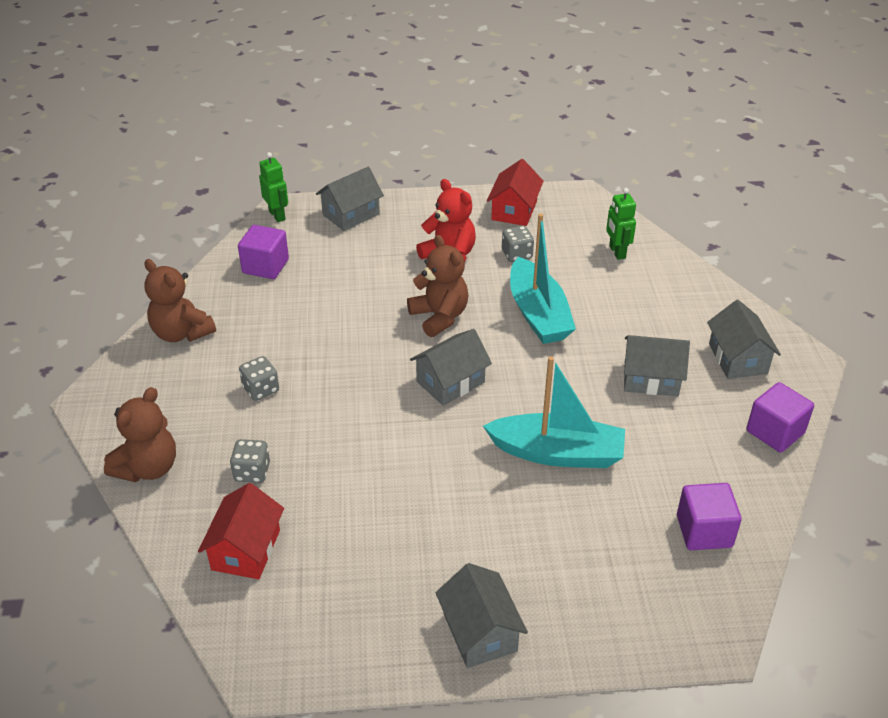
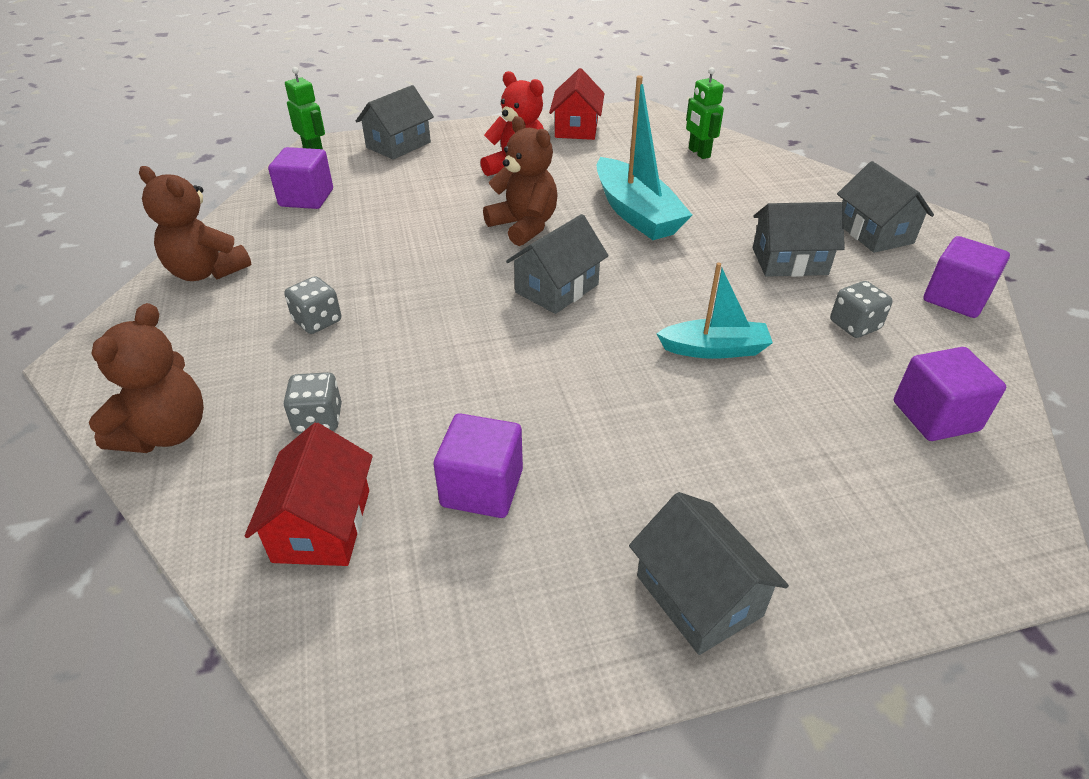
camera: 10 degrees left, 0 degrees up
(356, 539) = (482, 488): none -> purple cube
(517, 254) = (592, 164): grey dice -> grey dice (854, 325)
(557, 453) = (714, 349): turquoise boat -> turquoise boat, size x0.62

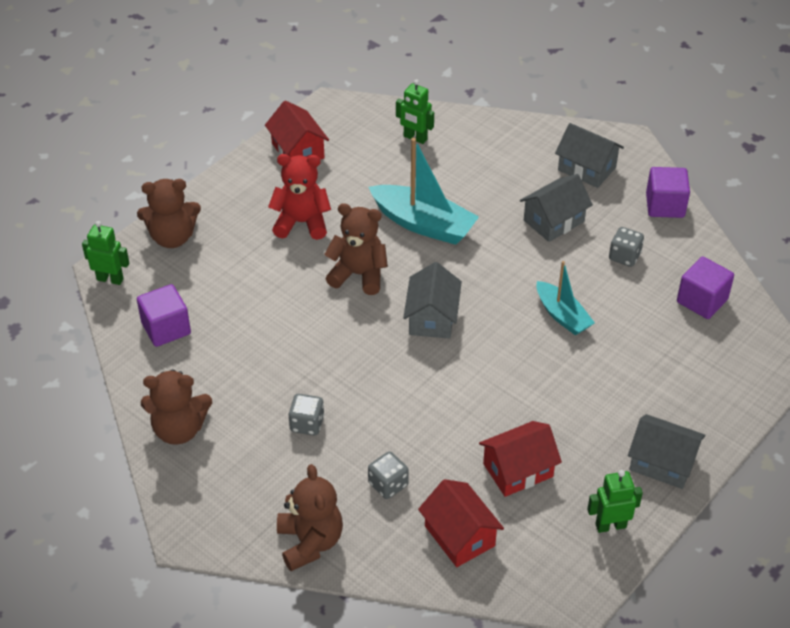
camera: 35 degrees left, 5 degrees up
(398, 145) = (172, 237): grey house -> brown teddy bear
(482, 488) = (518, 470): purple cube -> red house
(532, 641) = (610, 525): none -> green robot
(714, 349) = (562, 315): turquoise boat -> turquoise boat turned 90 degrees clockwise

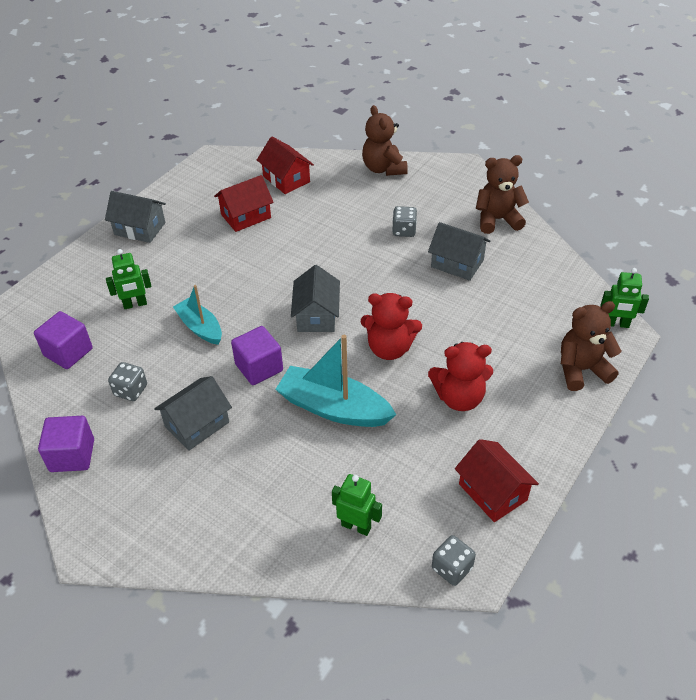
camera: 175 degrees right, 0 degrees up
(166, 328) = (543, 287): purple cube -> purple cube (259, 367)
(358, 275) = (389, 348): brown teddy bear -> red teddy bear
(388, 484) = (337, 201): grey dice -> grey dice (452, 568)
(586, 169) = (150, 499): grey house -> grey house (457, 263)
(610, 525) = (185, 192): green robot -> green robot (135, 304)

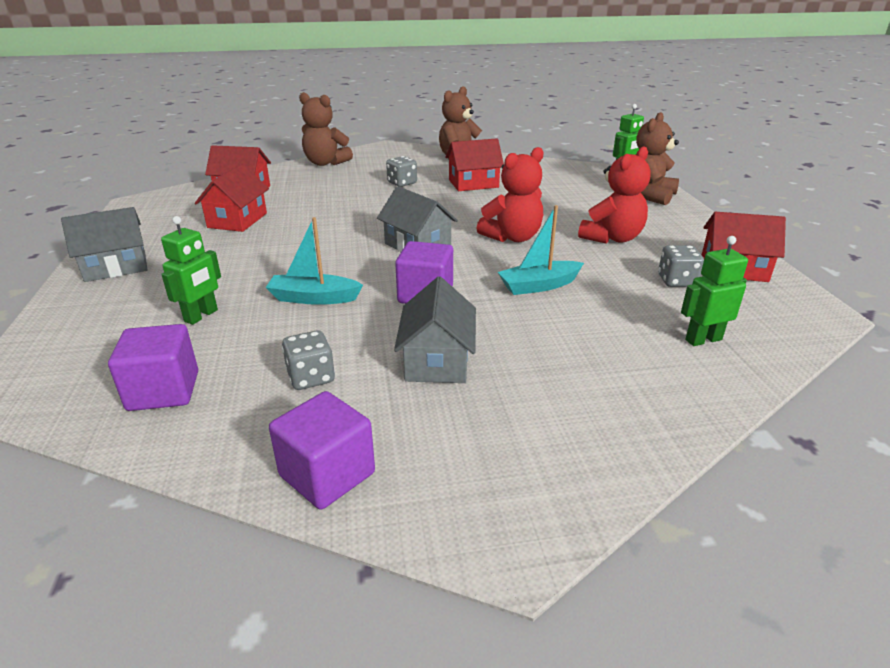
camera: 45 degrees left, 15 degrees down
(334, 408) = (539, 286): turquoise boat -> turquoise boat, size x0.62
(452, 568) = (805, 320): grey dice -> grey dice (676, 281)
(457, 263) = (473, 184): grey house -> red house

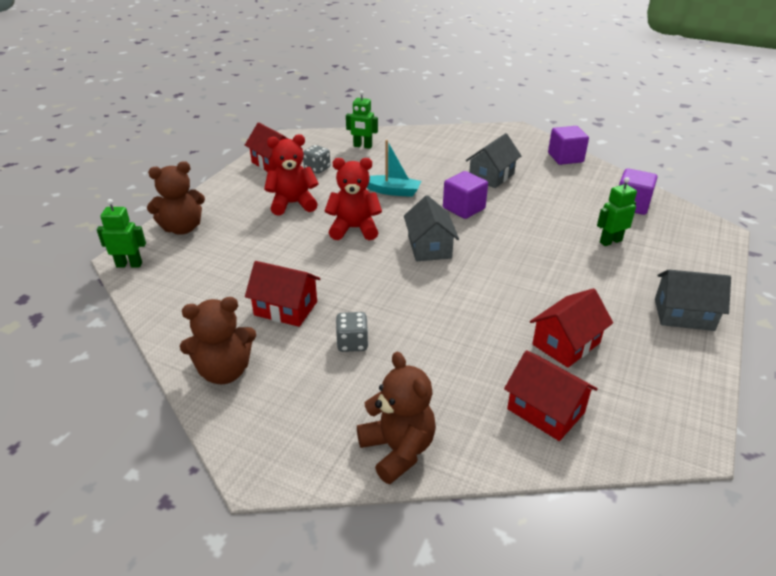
camera: 145 degrees left, 5 degrees up
(311, 377) = (556, 188): grey dice -> none
(314, 298) = (533, 229): turquoise boat -> none

